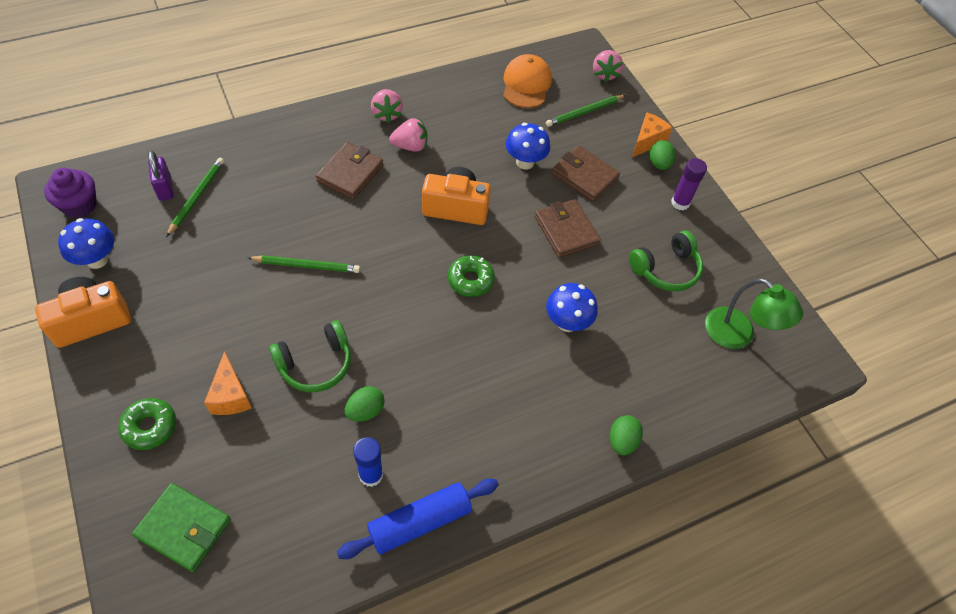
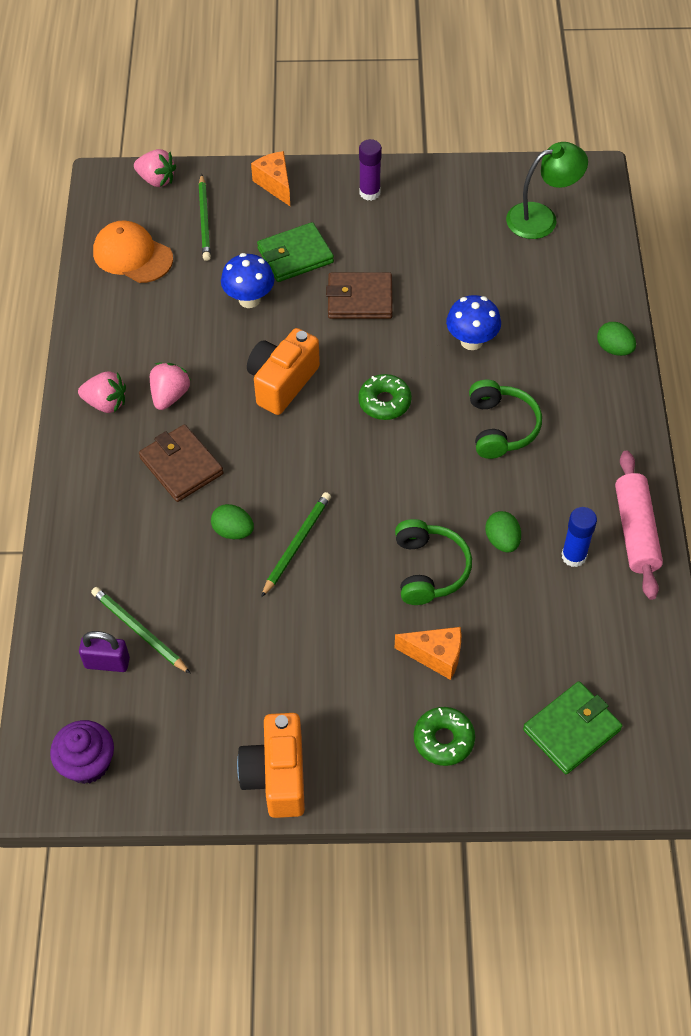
camera: 60 degrees left, 0 degrees up
(97, 260) = (187, 756): blue mushroom -> none
(420, 522) = (635, 531): blue rolling pin -> pink rolling pin
(584, 176) = (295, 255): brown wallet -> green wallet
(659, 164) = (310, 188): green egg -> green egg (233, 531)
(666, 269) = (445, 239): green headphones -> green headphones (501, 427)

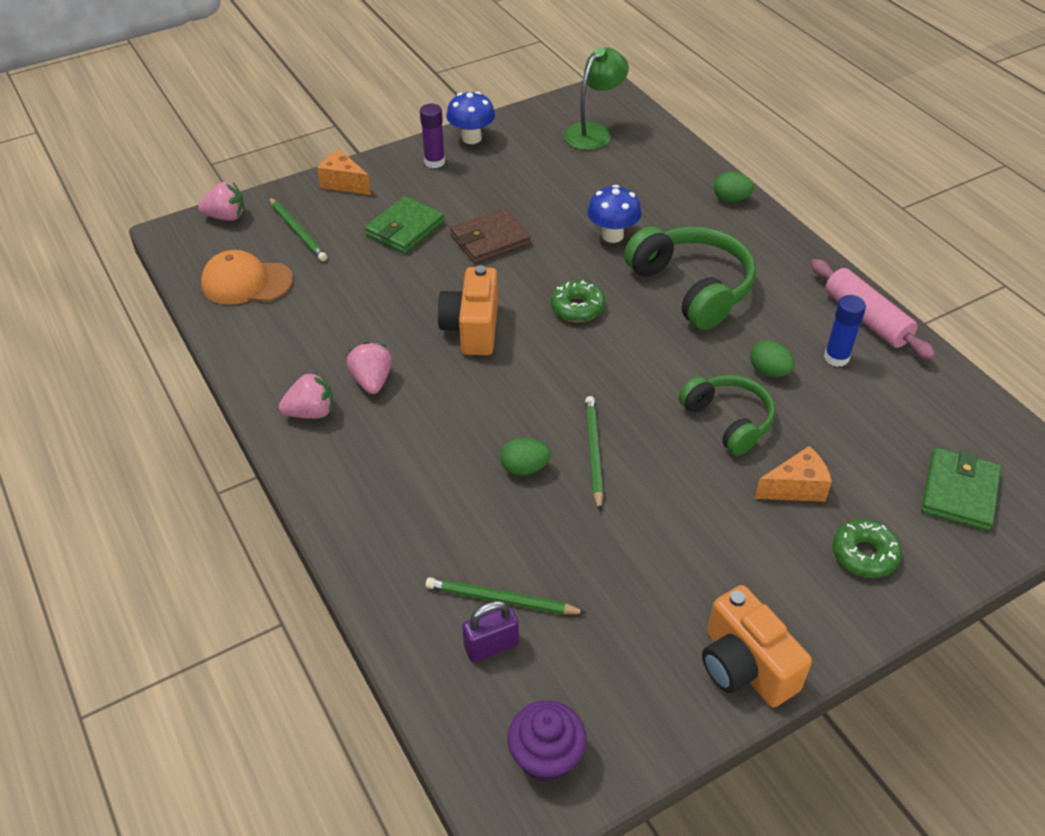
camera: 30 degrees left, 10 degrees down
(181, 466) = (429, 434): brown wallet -> none
(249, 299) = (389, 276): blue mushroom -> blue mushroom (471, 138)
(501, 427) = (692, 287): green headphones -> green headphones, size x1.54

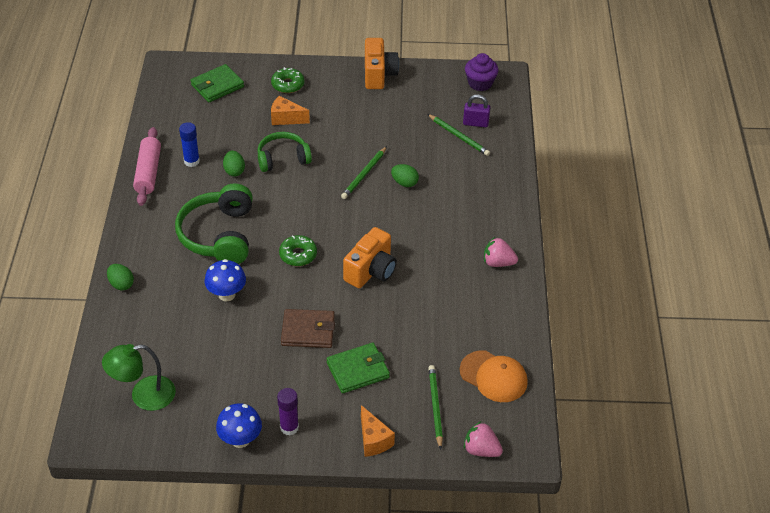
camera: 150 degrees left, 0 degrees up
(372, 381) = (452, 266): pink strawberry -> none
(728, 420) = (283, 158): green headphones -> green headphones turned 75 degrees clockwise

